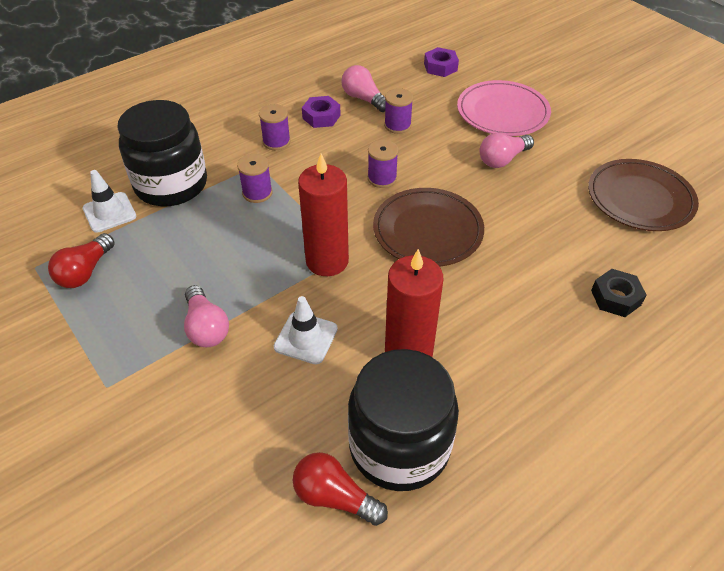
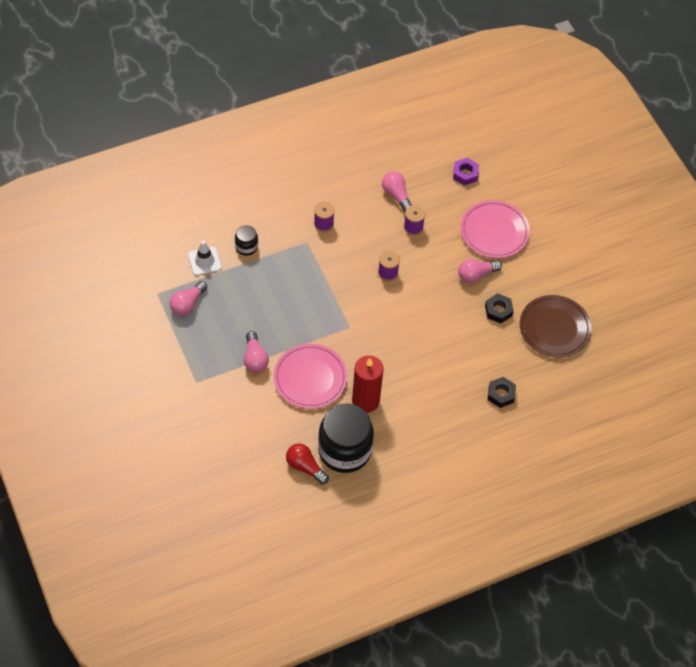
camera: 10 degrees right, 10 degrees up
(85, 272) = (188, 304): red light bulb -> pink light bulb
(171, 184) = (246, 247): black jar -> black jar, size x0.46
(257, 193) = (302, 266): purple spool -> none
(306, 338) = (310, 378): white traffic cone -> pink plate
(321, 117) = (361, 207): purple nut -> none
(327, 261) = (335, 329): red candle -> none
(427, 230) = (404, 321): brown plate -> none
(553, 193) = (498, 311): none -> black nut

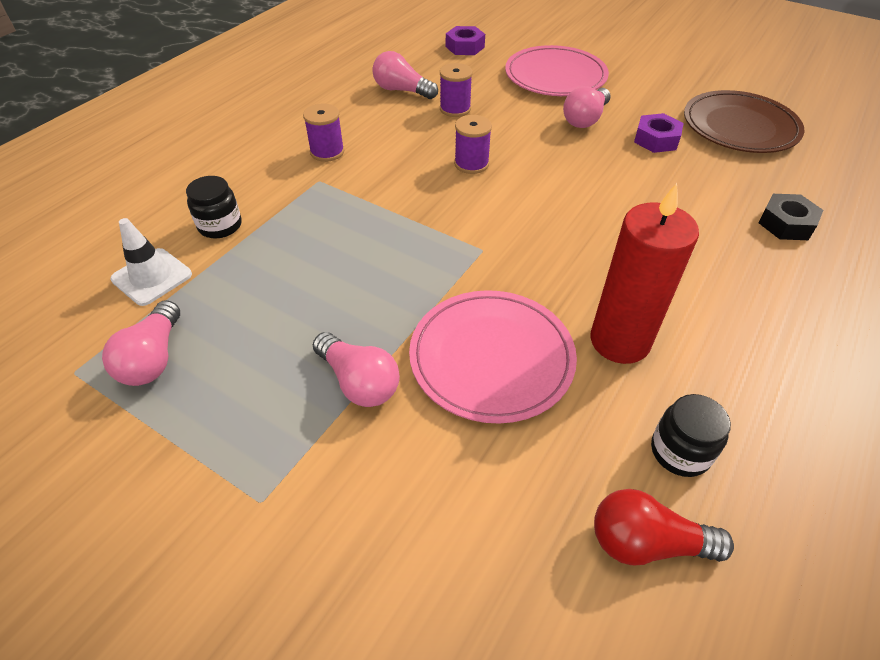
camera: 30 degrees left, 10 degrees down
(344, 450) = (680, 451): black jar -> black jar, size x0.46
(498, 311) = (656, 139): black nut -> purple nut

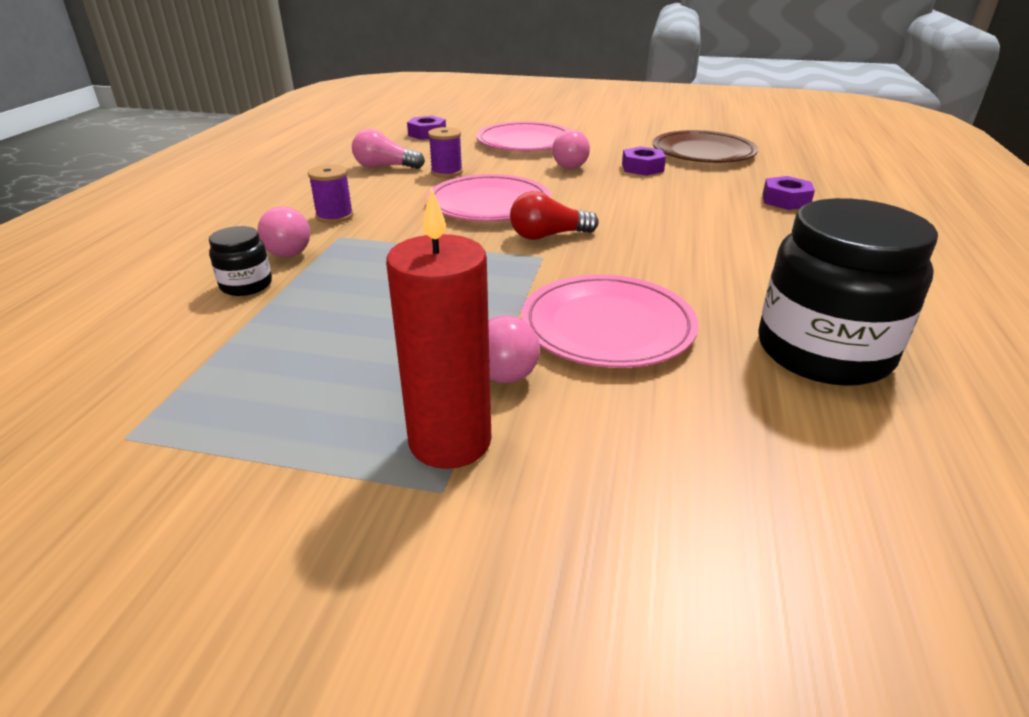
camera: 20 degrees left, 15 degrees down
(152, 277) = (185, 338): white traffic cone -> none
(153, 358) = (228, 403): pink light bulb -> pink light bulb (288, 248)
(471, 164) = (489, 204): purple spool -> pink plate
(620, 341) = (713, 292): red candle -> red candle (450, 441)
(646, 542) = (848, 419): red light bulb -> red light bulb (548, 236)
(680, 451) = (823, 352): black jar -> black jar, size x2.18
(786, 224) = (785, 200): black nut -> purple nut

